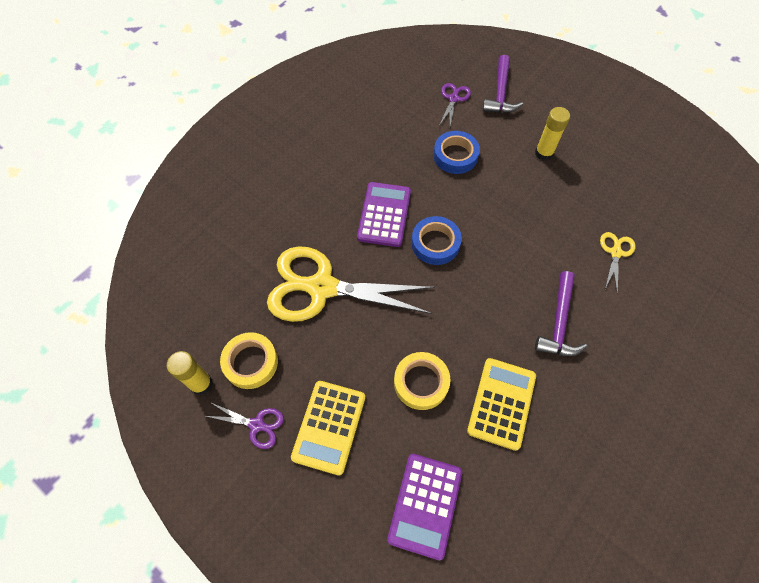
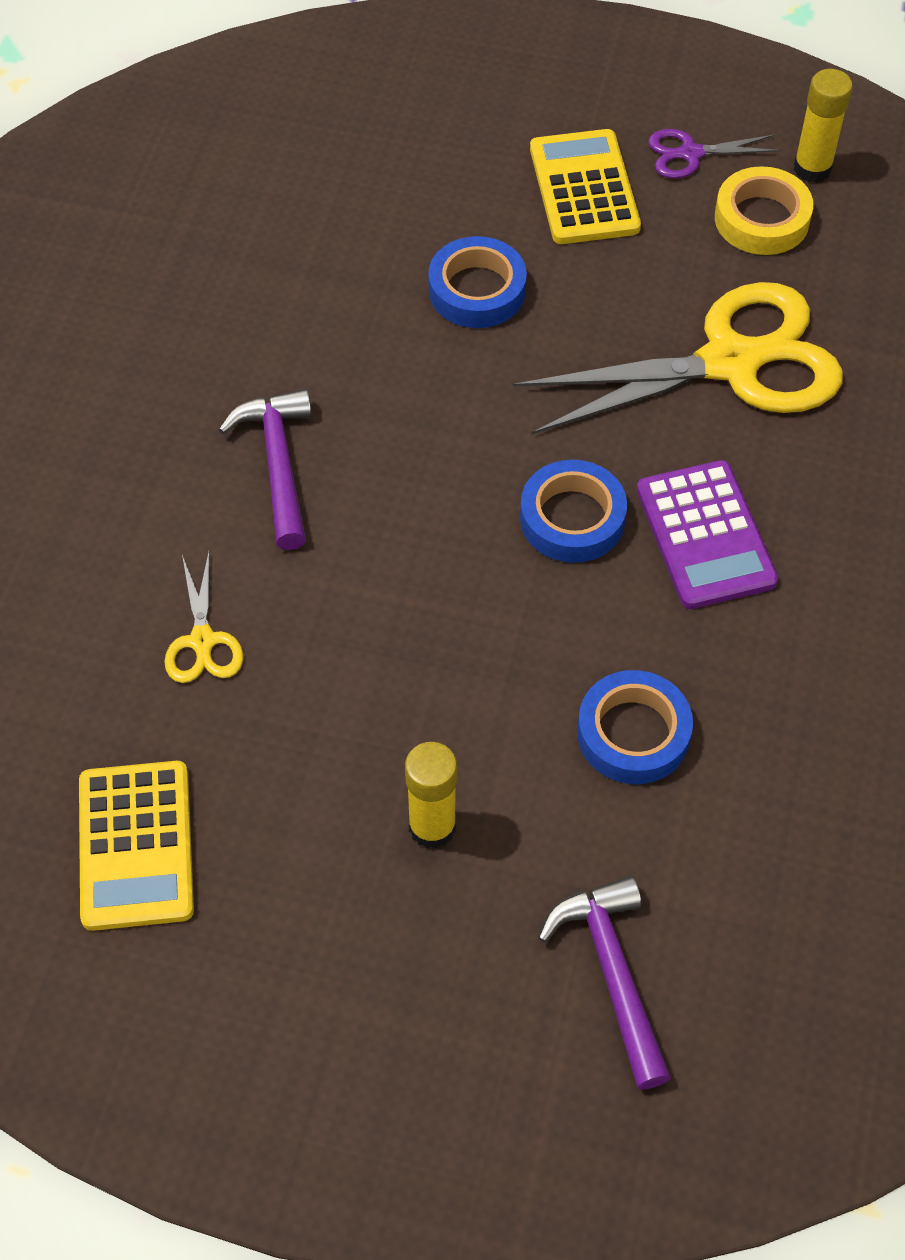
camera: 155 degrees right, 5 degrees down
(421, 382) = (477, 290): yellow tape -> blue tape
(425, 505) = (395, 156): purple calculator -> none
(453, 99) = (722, 900): purple scissors -> none
(501, 403) = (334, 309): yellow calculator -> yellow calculator (136, 846)

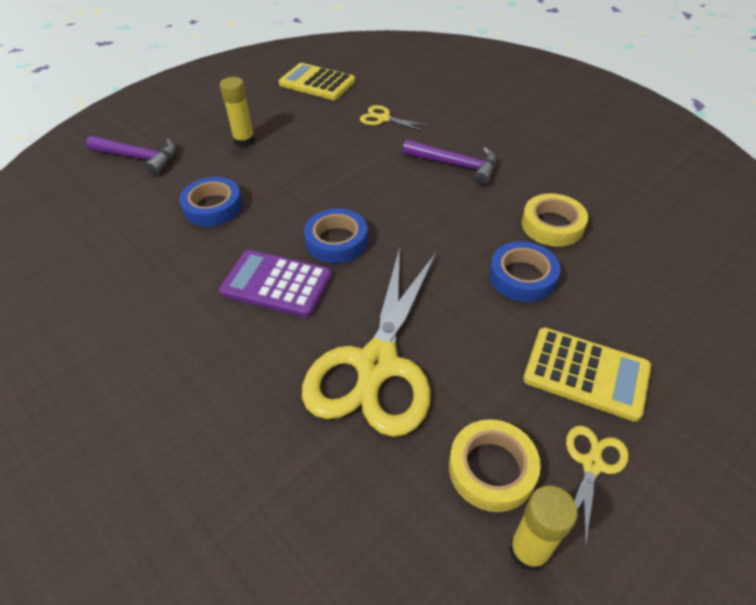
camera: 125 degrees right, 10 degrees down
(347, 296) = (552, 225): none -> yellow tape
(690, 154) = (592, 464): purple scissors -> yellow scissors

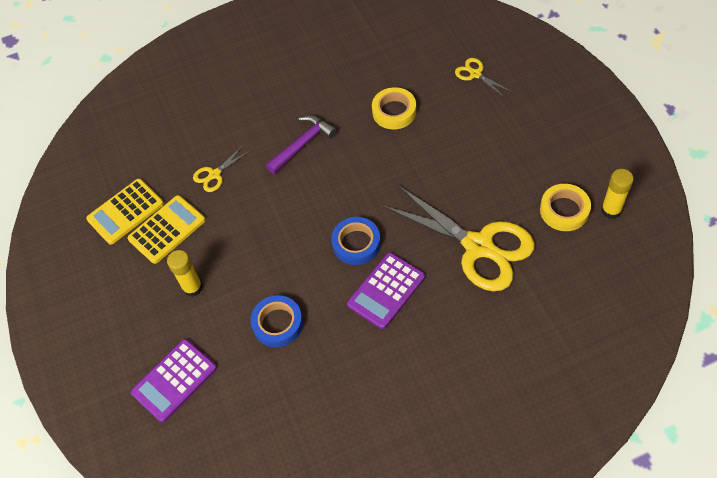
camera: 65 degrees left, 10 degrees up
(138, 158) = (174, 380): purple hammer -> purple calculator
(522, 277) = (434, 146): blue tape -> none
(586, 374) = (518, 144): yellow calculator -> yellow calculator (167, 230)
(592, 464) = (573, 166): yellow scissors -> yellow scissors (475, 74)

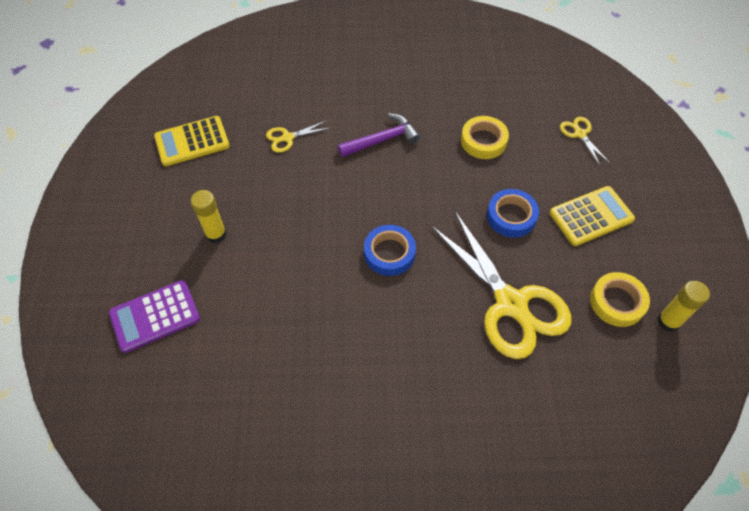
camera: 15 degrees right, 0 degrees up
(167, 230) = (220, 172): yellow calculator -> yellow calculator (591, 216)
(278, 323) = (277, 301): blue tape -> blue tape (511, 216)
(386, 291) = (397, 311): purple calculator -> none

